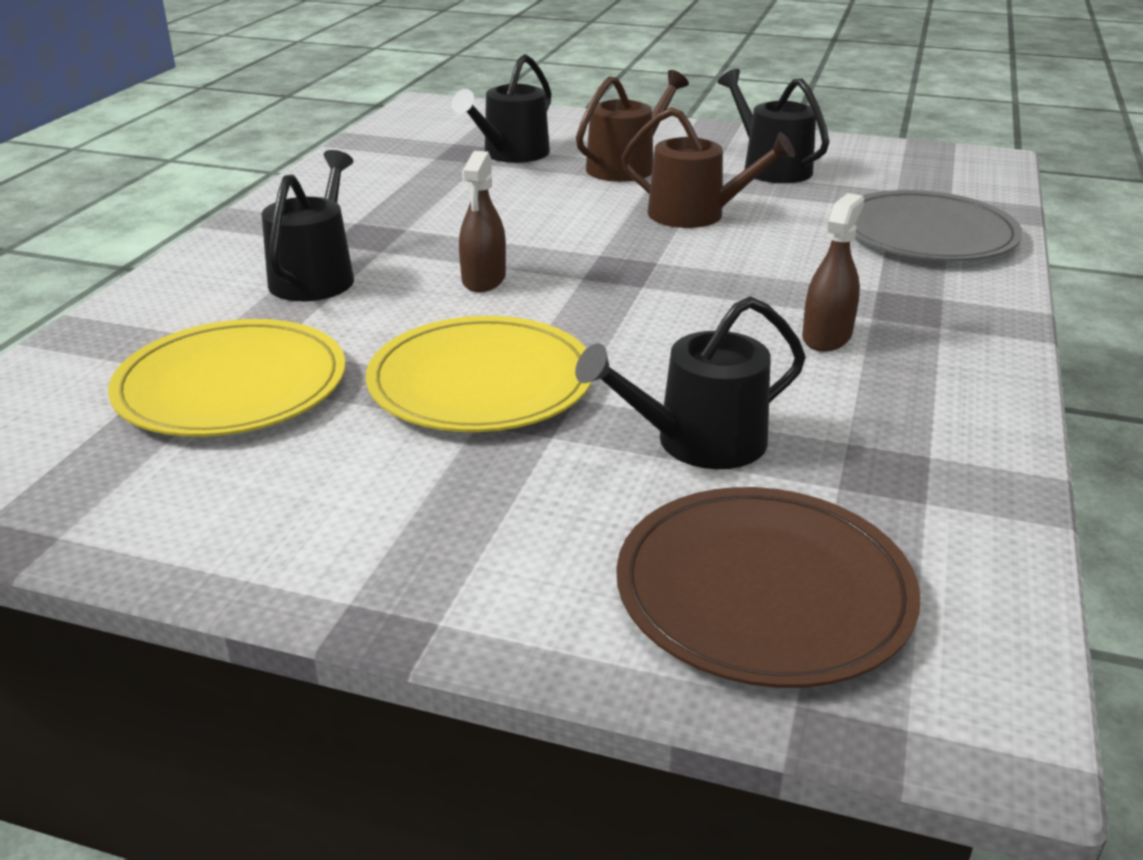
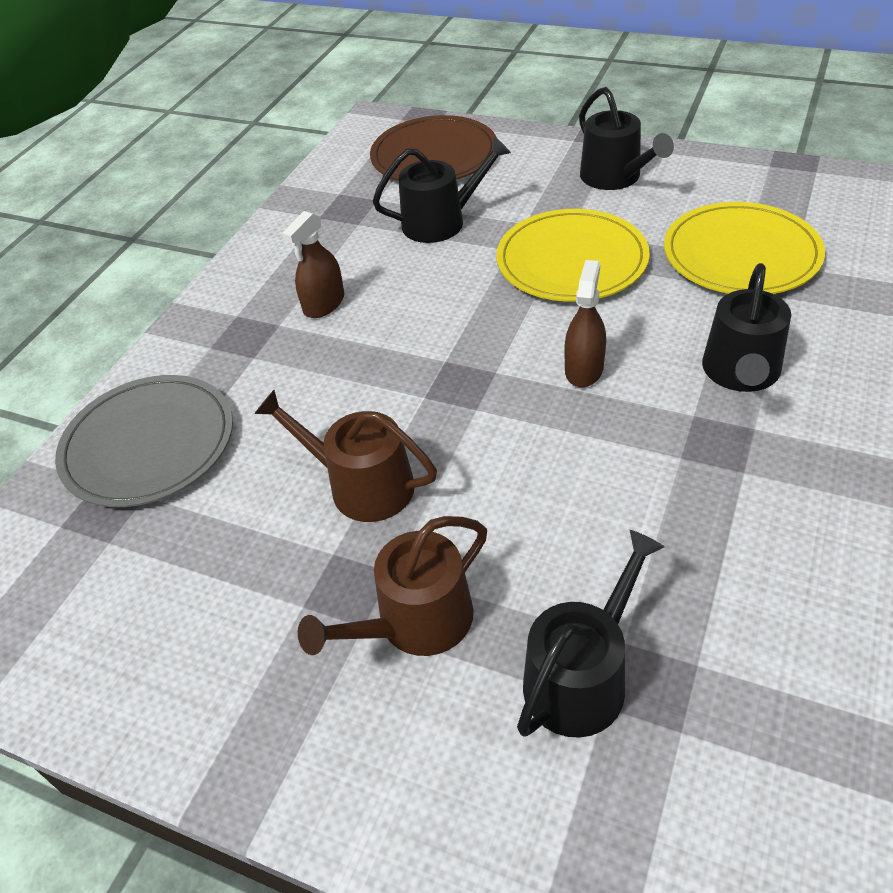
camera: 170 degrees left, 15 degrees up
(771, 168) = (223, 612): black watering can -> black watering can (615, 177)

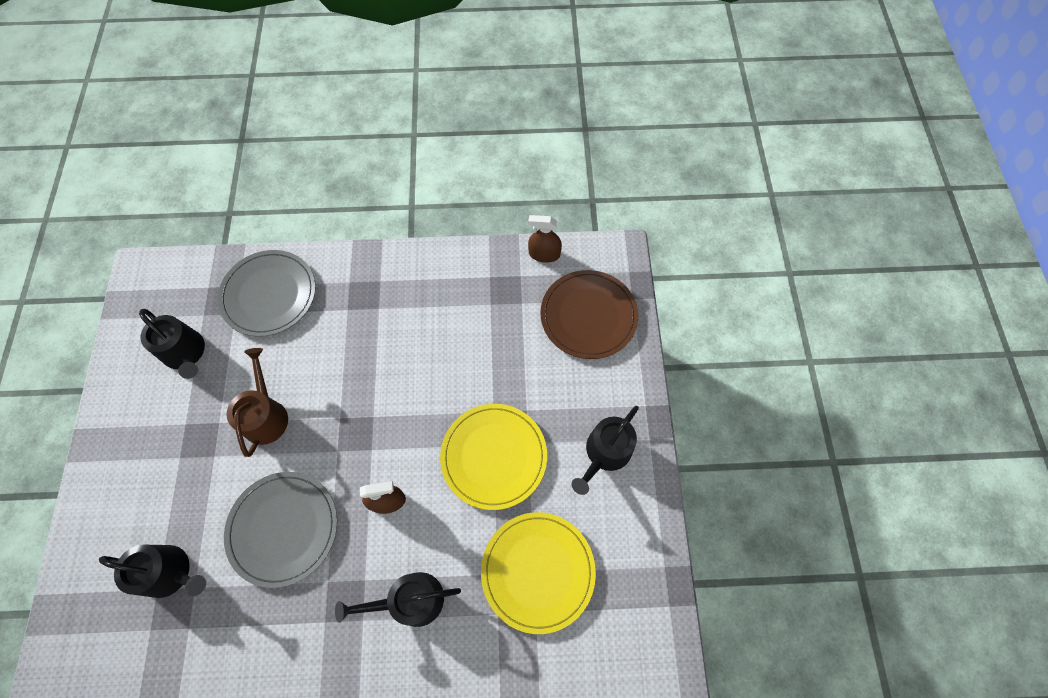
camera: 60 degrees right, 20 degrees up
(324, 304) = (404, 324): brown spray bottle -> brown spray bottle (544, 254)
(415, 622) = (186, 481): brown watering can -> none
(441, 222) = (509, 355): black watering can -> black watering can (186, 353)
(571, 496) = (283, 528): none -> grey plate

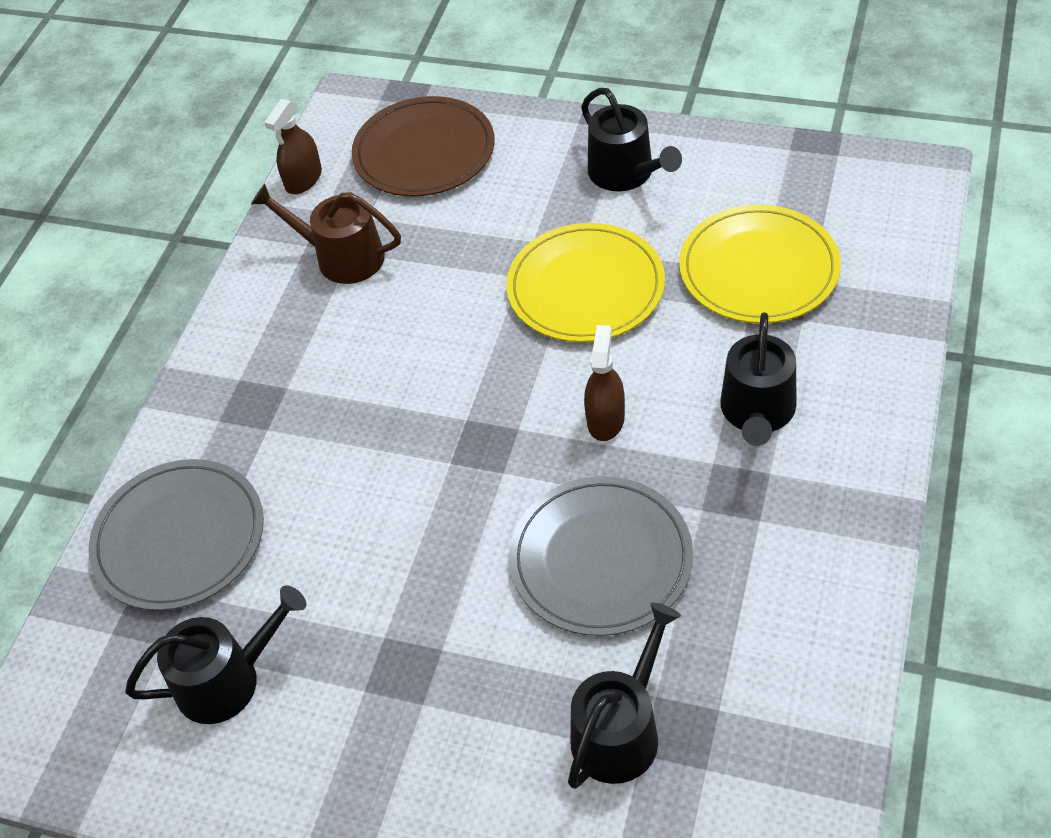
camera: 65 degrees left, 15 degrees down
(266, 415) = (401, 564): brown watering can -> brown watering can (342, 257)

